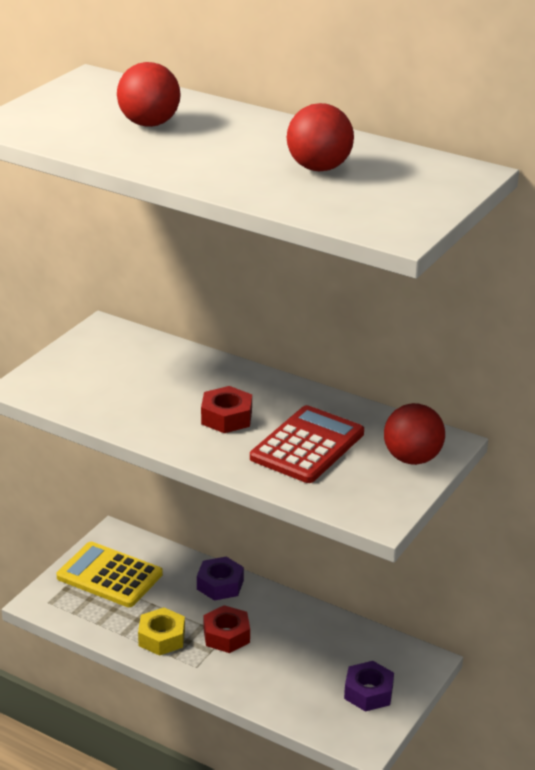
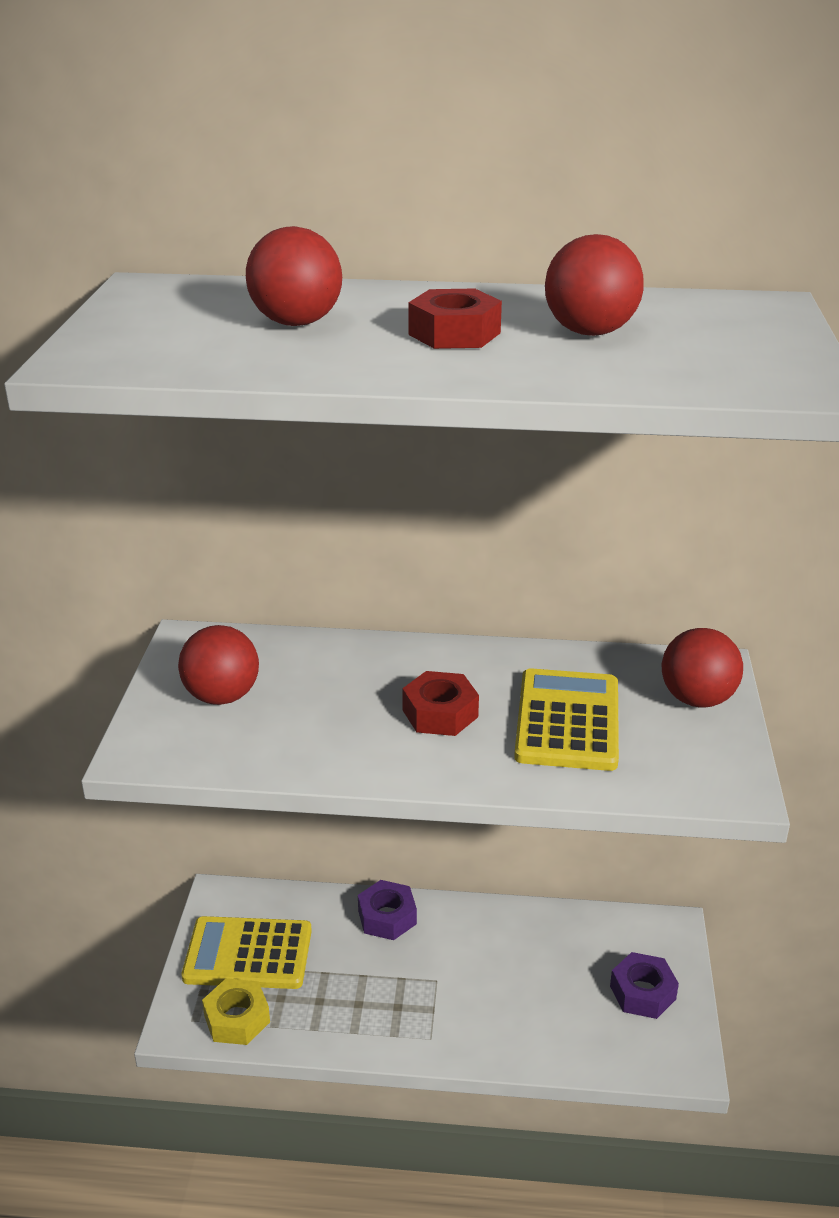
camera: 25 degrees left, 0 degrees up
(97, 368) = (222, 696): none -> red ball
(162, 638) = (364, 1015): yellow nut -> yellow nut (237, 1019)
(226, 635) = (438, 981): red nut -> red nut (454, 334)
(307, 446) = (567, 721): red calculator -> yellow calculator

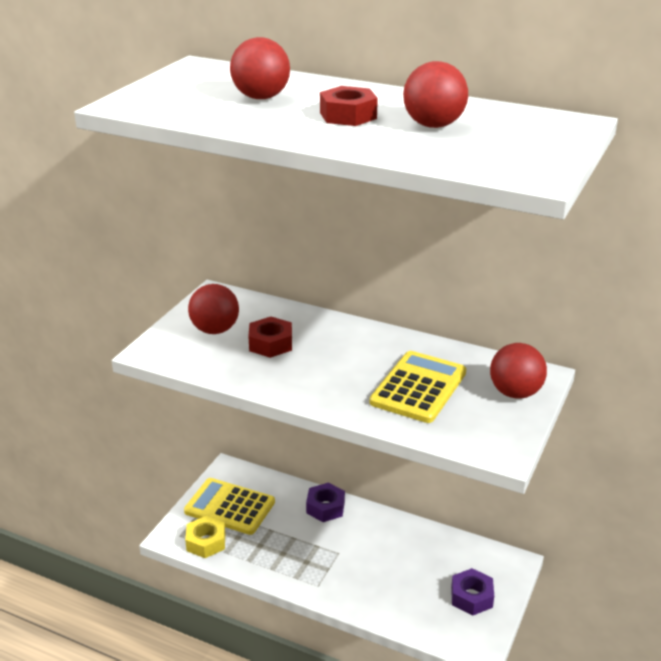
camera: 20 degrees right, 0 degrees up
(440, 713) = (340, 366): red nut -> red nut (270, 344)

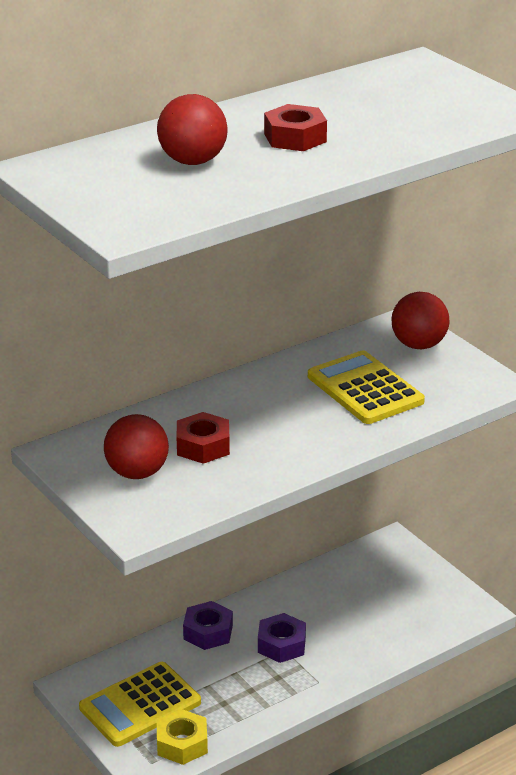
camera: 60 degrees left, 0 degrees up
(433, 125) = (363, 112): red ball -> none
(471, 597) = (414, 587): purple nut -> purple nut (281, 644)

